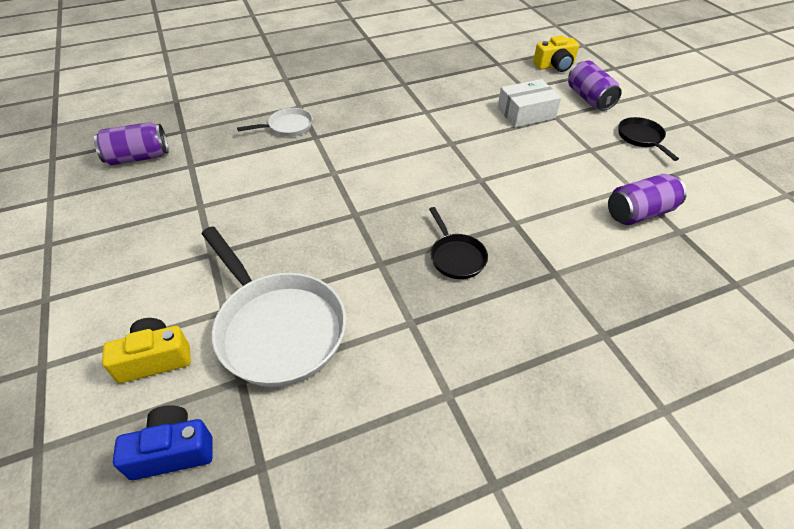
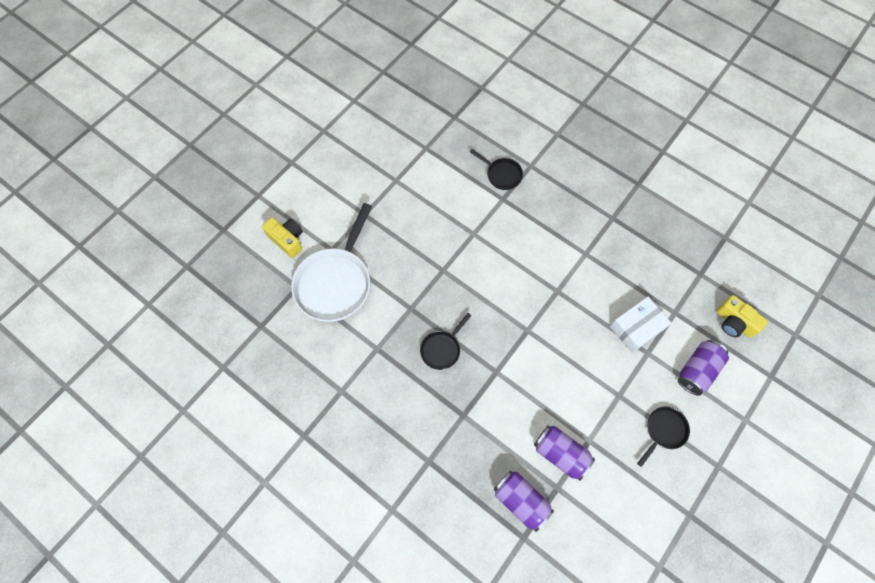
camera: 60 degrees right, 20 degrees up
(138, 157) = (414, 114): purple can -> purple can (521, 500)
(173, 451) = (249, 284): blue camera -> none
(287, 127) = (502, 174): white pan -> black pan
(526, 113) = (636, 328): white box -> white box turned 75 degrees counterclockwise

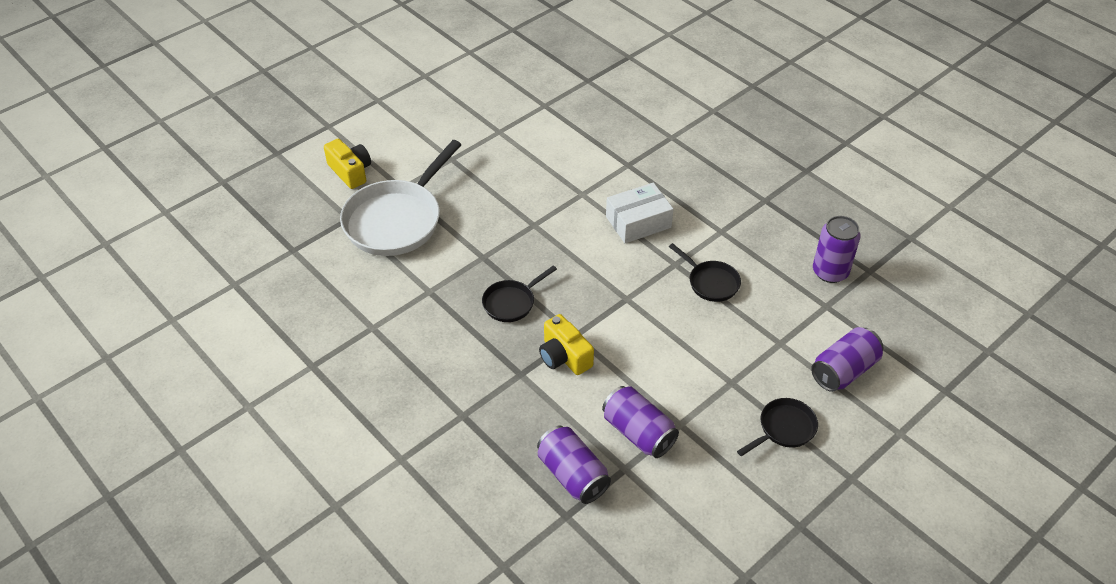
camera: 10 degrees right, 20 degrees down
(502, 174) = (633, 141): black pan -> black pan (711, 282)
(636, 328) = (771, 315): white box -> white box (638, 222)
(672, 280) = (830, 272): none -> purple can
(734, 322) = (904, 327): yellow camera -> yellow camera (564, 356)

